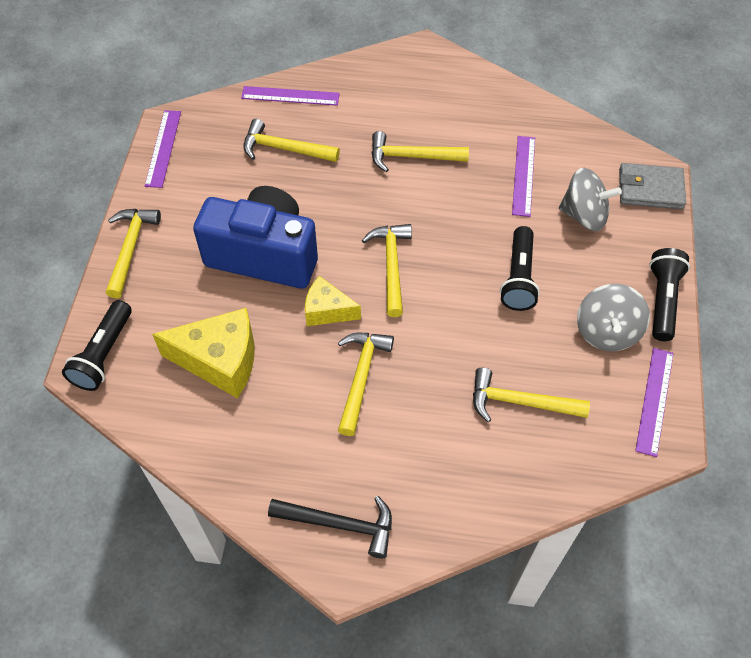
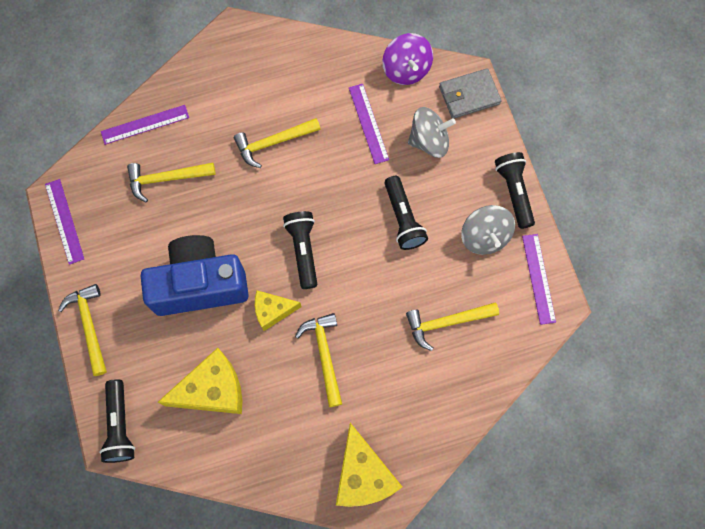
camera: 25 degrees left, 15 degrees up
(340, 524) = (363, 475): black hammer -> yellow cheese
(391, 266) = (303, 250): yellow hammer -> black flashlight
(589, 142) = (406, 69): none -> purple spinning top

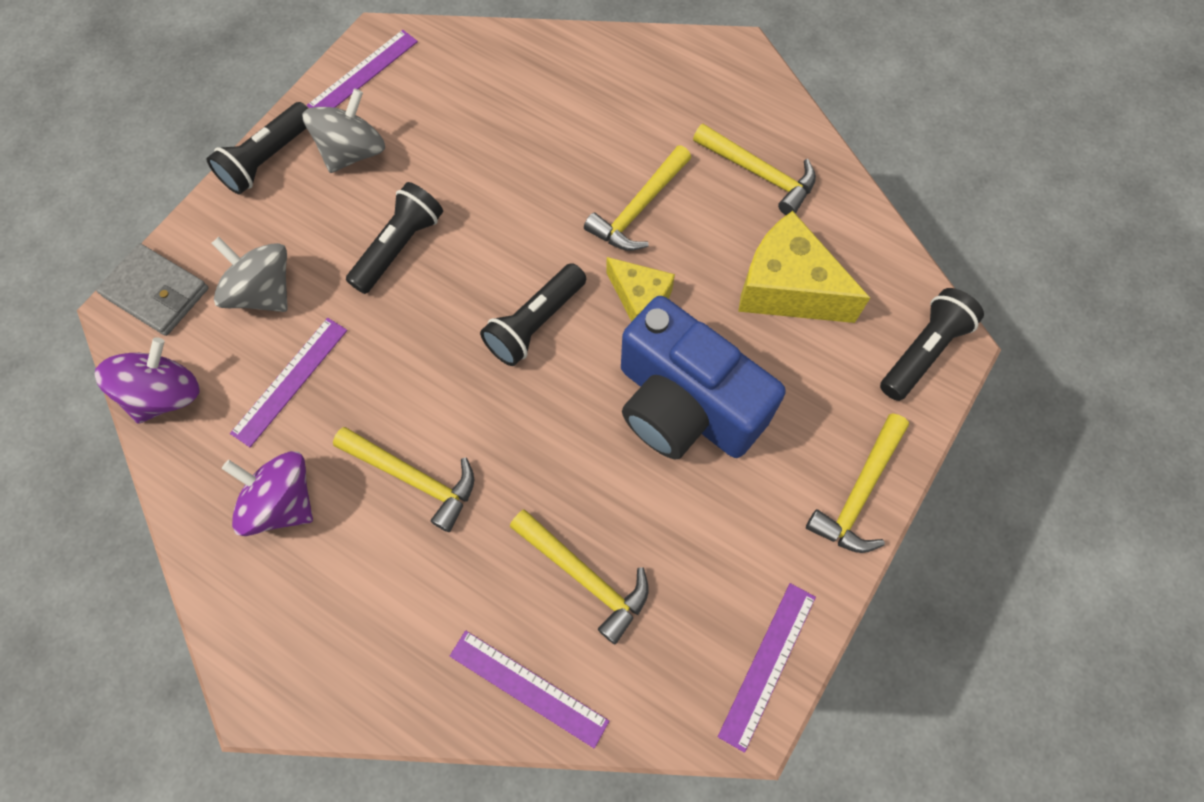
camera: 130 degrees left, 5 degrees down
(310, 85) = (282, 502): none -> purple spinning top
(363, 475) = (725, 87): yellow cheese -> none
(446, 322) = (492, 122): yellow hammer -> yellow hammer (759, 173)

